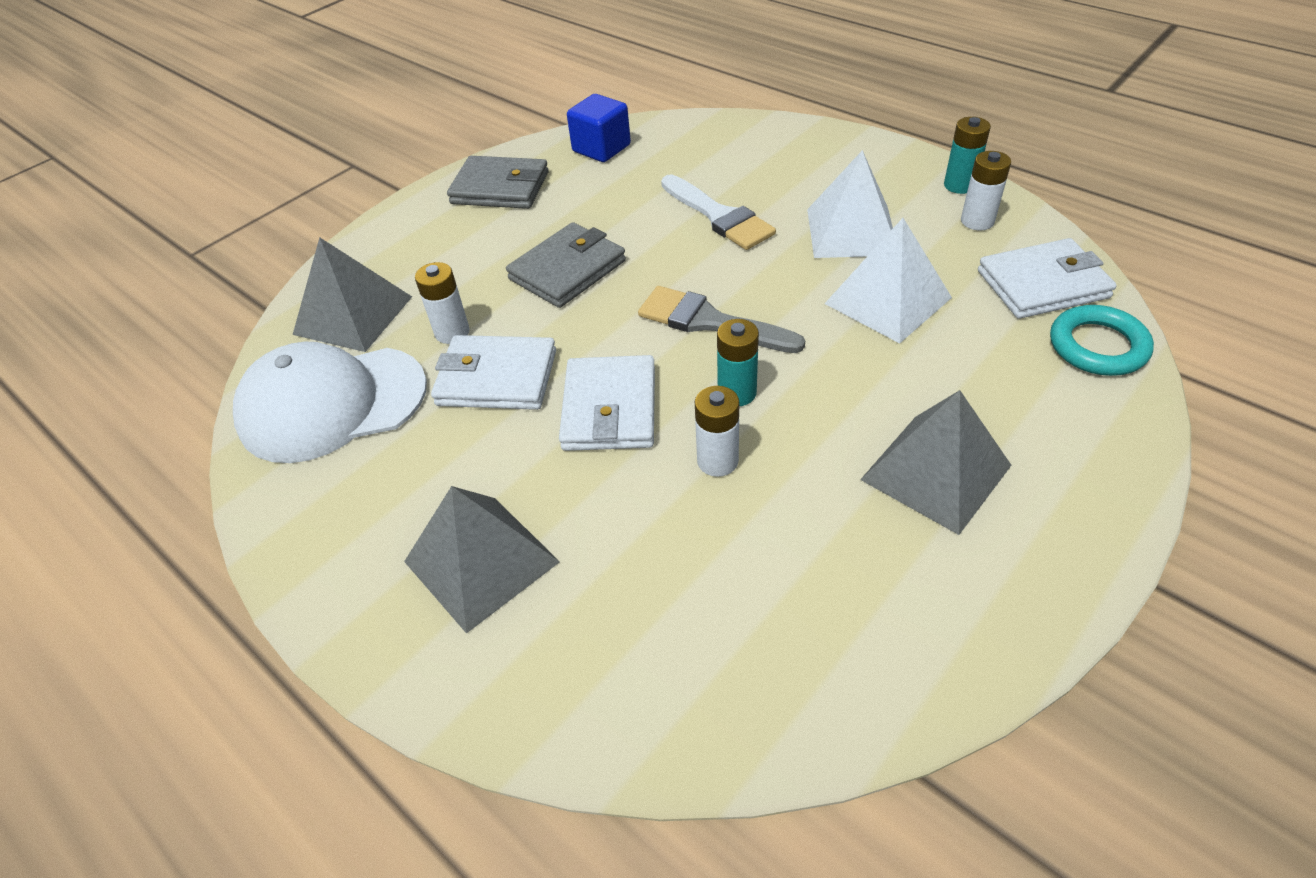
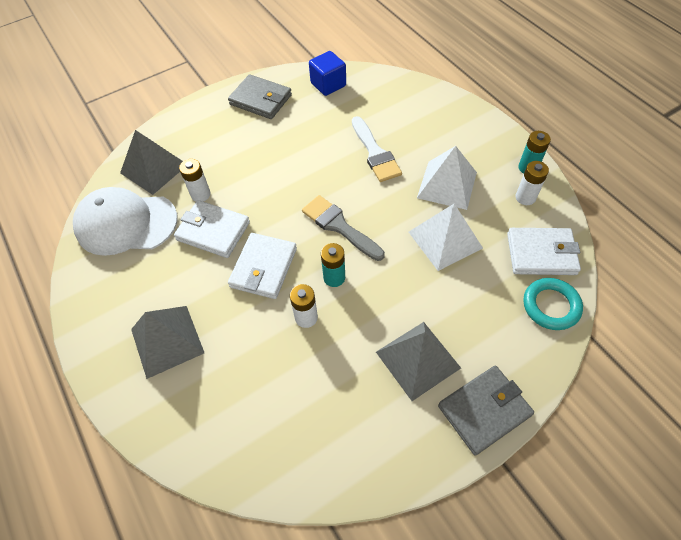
camera: 15 degrees right, 10 degrees up
(567, 270) = (276, 169): grey wallet -> grey wallet (484, 410)

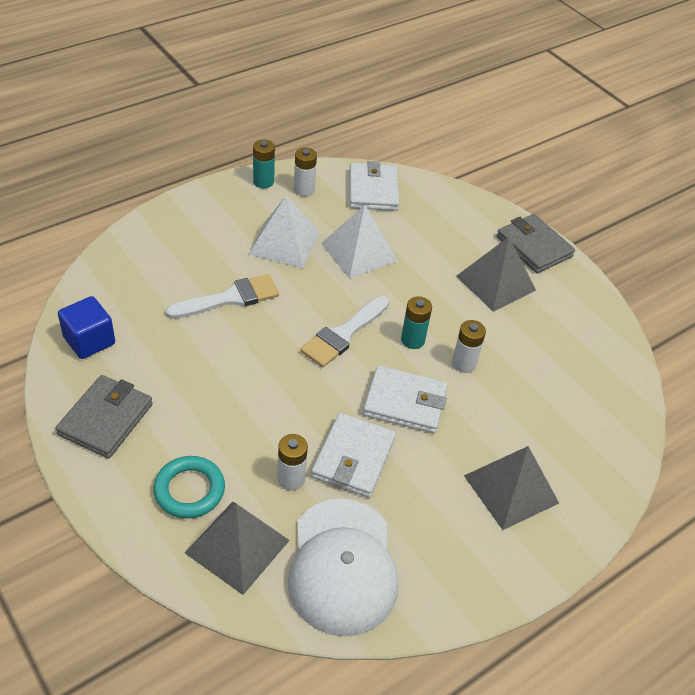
camera: 100 degrees left, 10 degrees down
(339, 226) = (343, 334): grey brush -> white brush
(551, 306) = (429, 194): turquoise ring -> turquoise ring (189, 490)

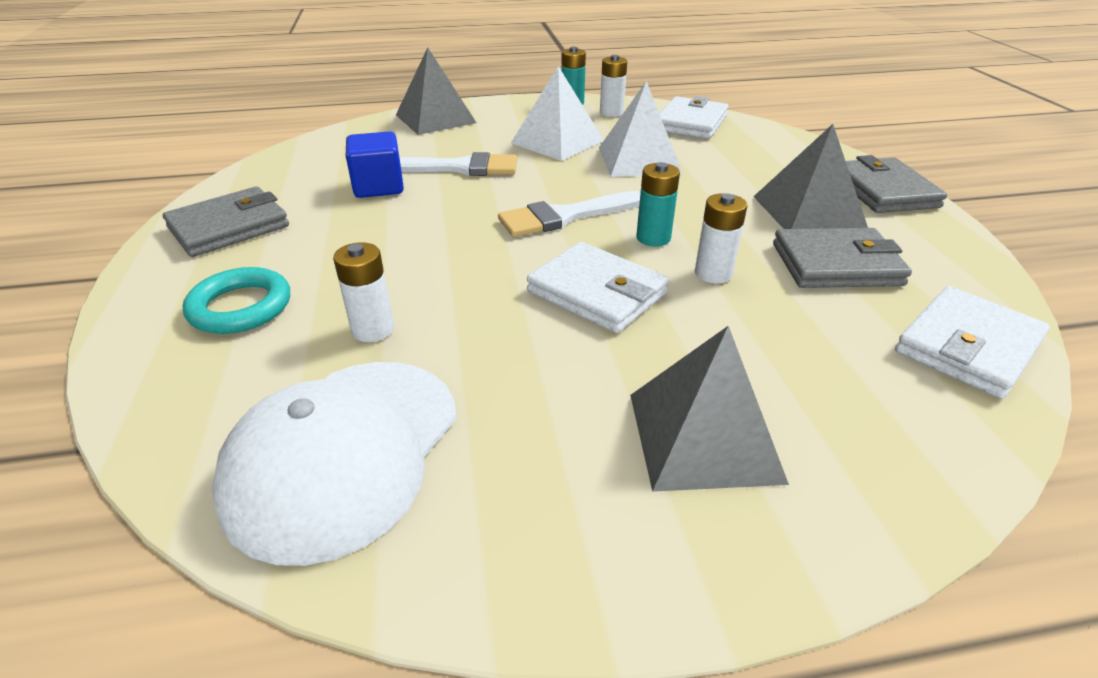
camera: 30 degrees right, 10 degrees down
(89, 341) = (286, 170): blue cube -> blue cube (379, 187)
(237, 546) = (230, 380): grey pyramid -> grey pyramid (435, 118)
(353, 458) = (476, 330): white wallet -> white wallet (967, 346)
(529, 333) = (836, 264): none -> grey wallet

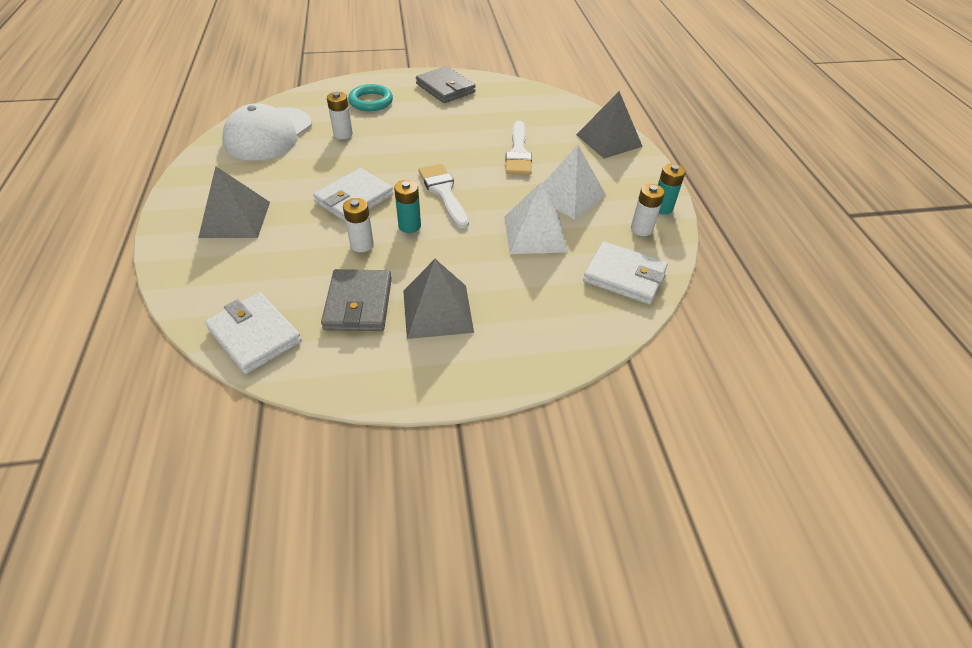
camera: 90 degrees right, 10 degrees up
(344, 453) = (268, 134): white cap -> white cap turned 90 degrees counterclockwise
(379, 187) = (490, 125): blue cube -> none
(883, 191) = (470, 373): grey wallet -> none

